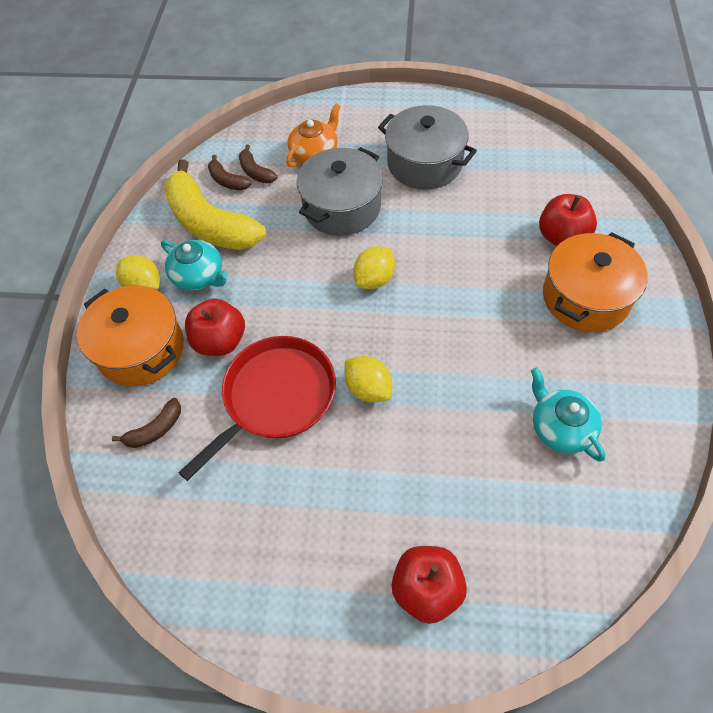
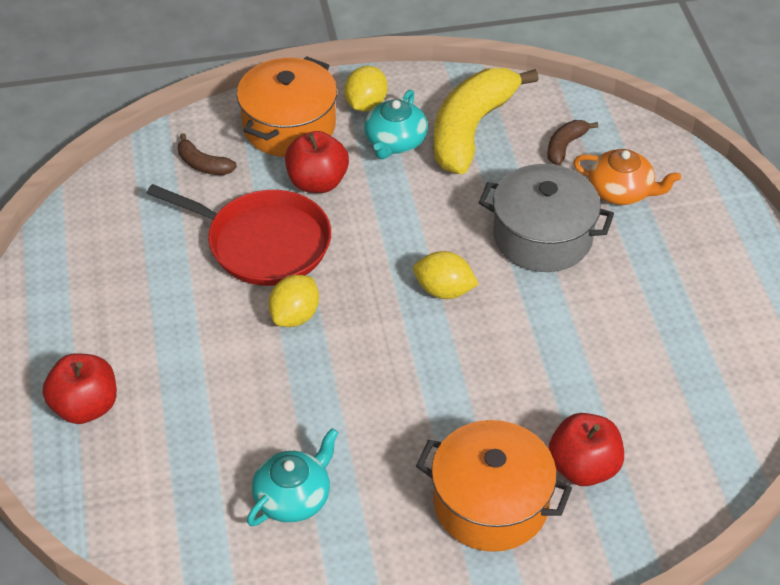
camera: 70 degrees right, 10 degrees down
(227, 181) = (540, 126): brown banana -> none
(424, 163) = (653, 302): grey pot -> none

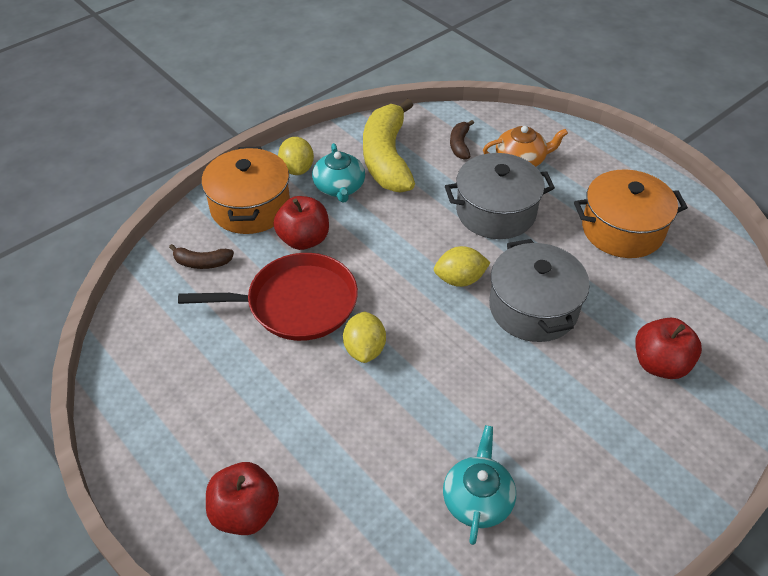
camera: 30 degrees left, 0 degrees up
(491, 503) = (623, 425): orange pot -> orange pot (622, 230)
(497, 352) = (533, 308): none -> grey pot

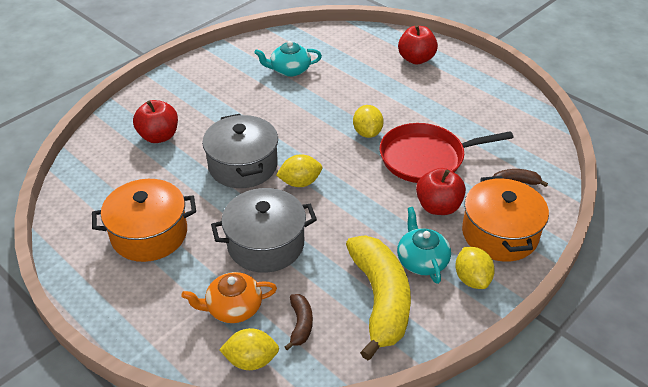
camera: 175 degrees right, 5 degrees down
(477, 499) = (289, 70): turquoise teapot -> turquoise teapot turned 75 degrees clockwise
(500, 124) = (251, 360): none -> yellow lemon

